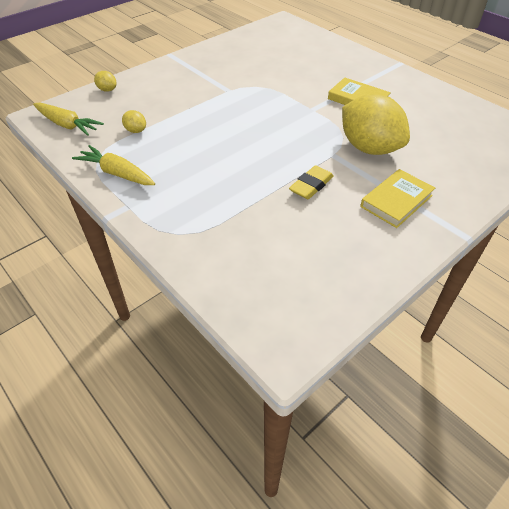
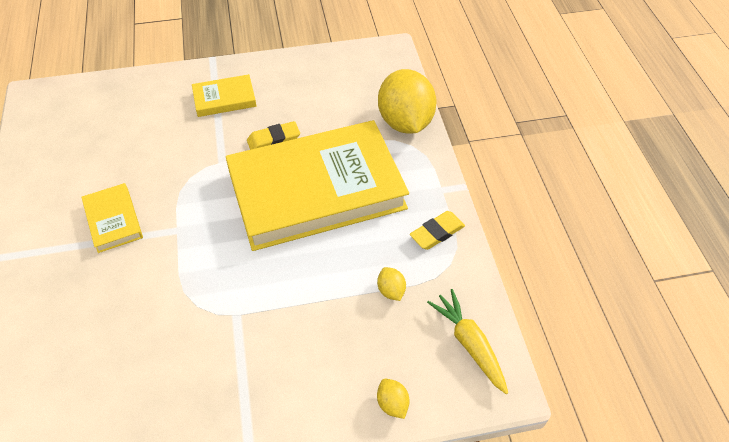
camera: 150 degrees left, 5 degrees up
(117, 173) = (437, 233): yellow carrot -> yellow eraser
(237, 164) = (316, 190): none -> yellow book
(369, 148) = (183, 153): yellow lemon -> yellow lemon (405, 122)

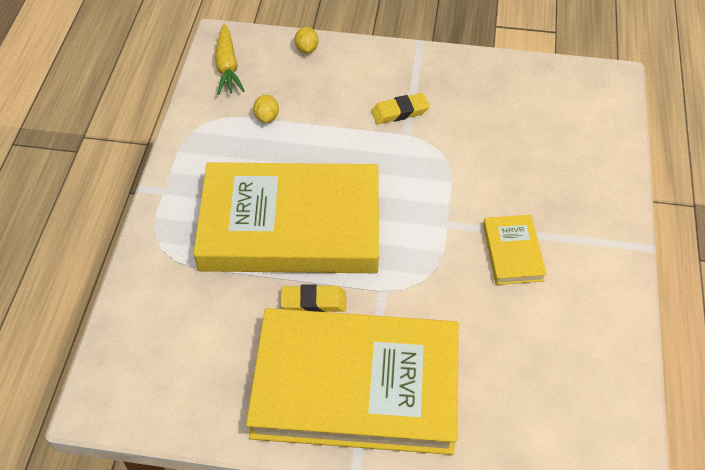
camera: 160 degrees left, 0 degrees up
(224, 99) = (356, 386): yellow book -> yellow book, size x2.42
(405, 122) = (149, 280): yellow lemon -> none
(437, 233) = (197, 151): yellow eraser -> yellow eraser (400, 112)

